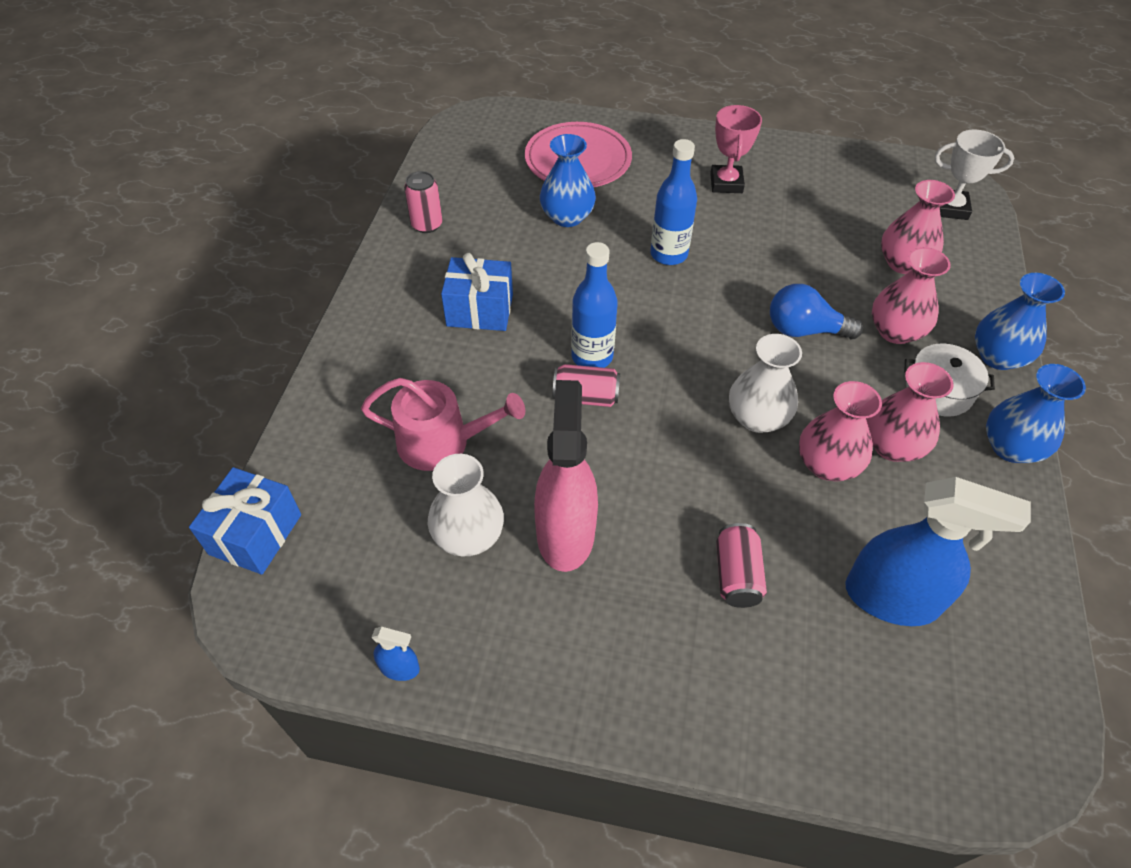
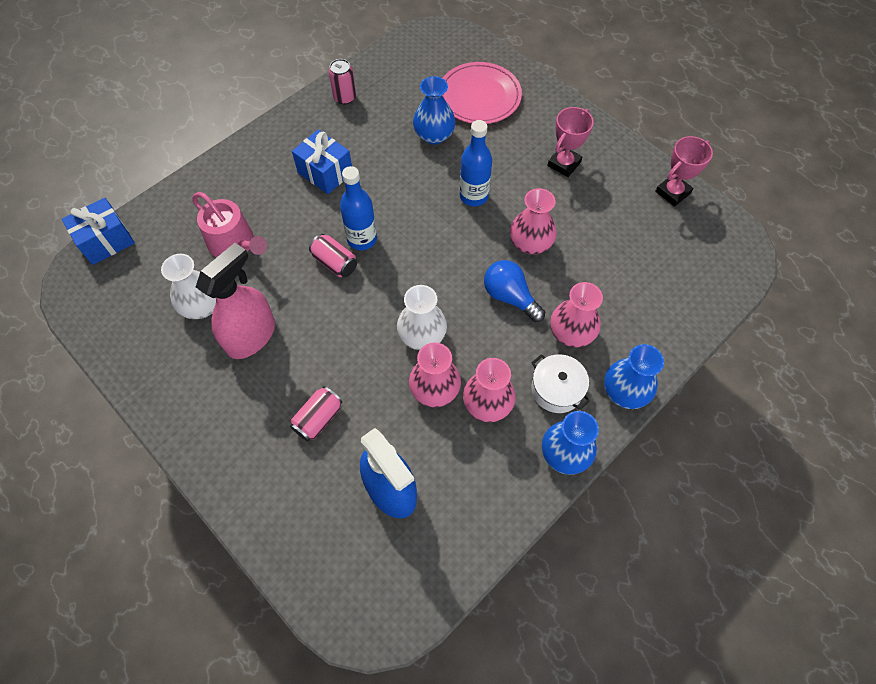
camera: 35 degrees right, 10 degrees up
(400, 668) = (113, 354): blue spray bottle -> none
(849, 162) = (672, 192): none -> pink trophy
(903, 263) = (630, 289): pink vase -> pink vase (530, 243)
(950, 208) = (712, 268): white trophy -> none

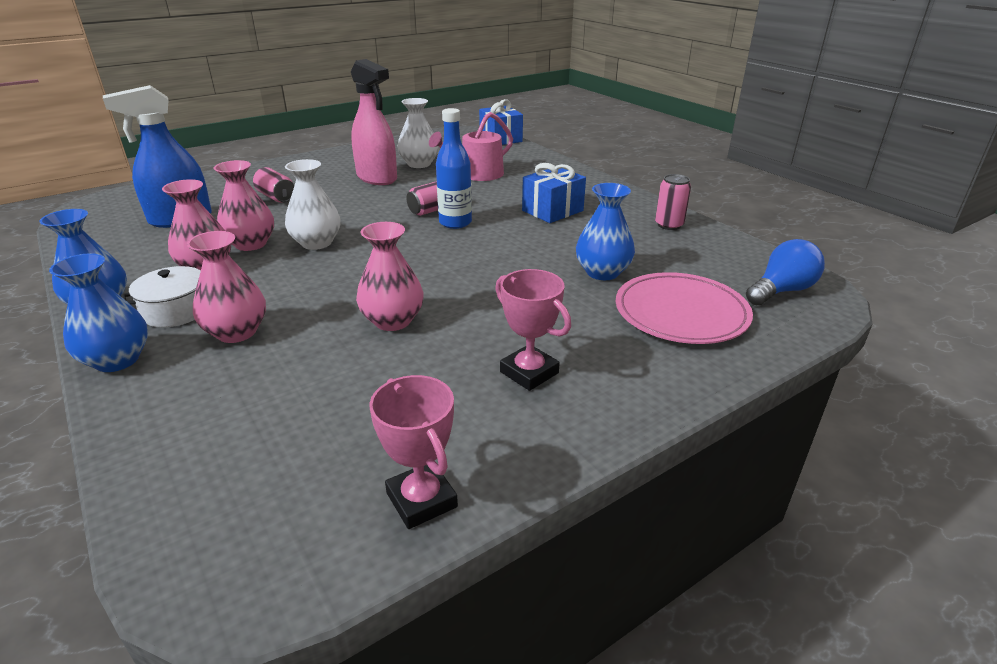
camera: 100 degrees right, 30 degrees down
(473, 196) = (490, 289): blue bottle -> none
(510, 297) = (323, 296): blue light bulb -> blue light bulb (781, 291)

